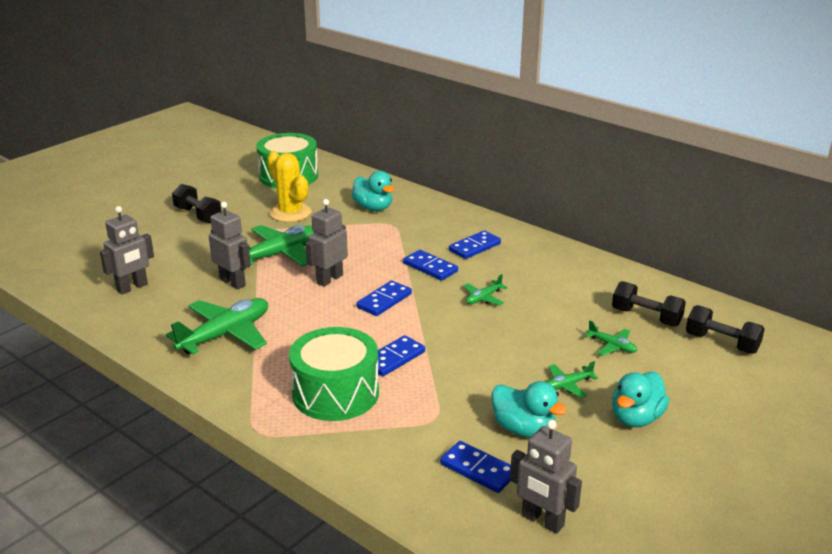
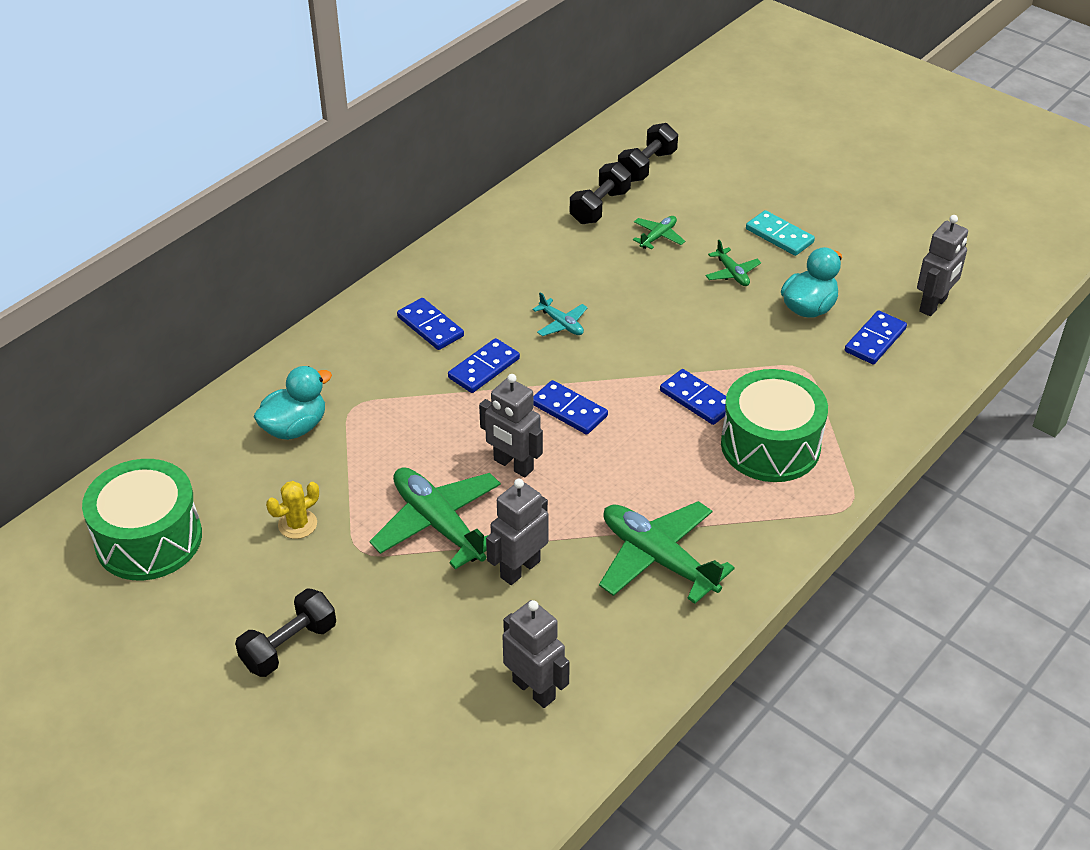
camera: 90 degrees left, 15 degrees up
(290, 213) = (297, 524): yellow cactus -> yellow cactus, size x0.57
(483, 298) = (561, 324): green plane -> turquoise plane
(636, 418) = (779, 236): turquoise duck -> turquoise domino

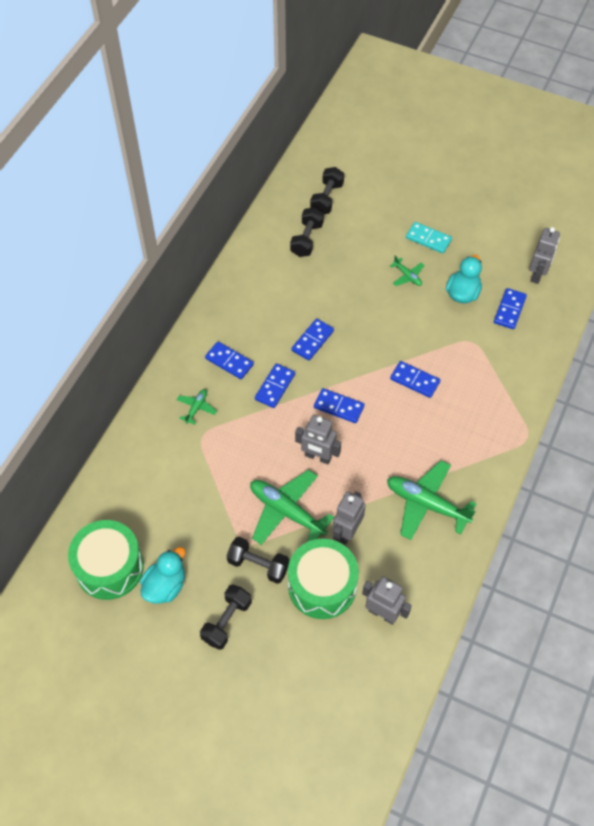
camera: 15 degrees left, 15 degrees up
(295, 427) = (170, 461): turquoise duck -> turquoise duck (165, 586)
(297, 524) = (199, 533): yellow cactus -> none
(367, 583) = (258, 565): none -> black dumbbell
(561, 324) = (312, 340): turquoise plane -> blue domino
(658, 237) = (352, 256): green plane -> green plane (196, 408)
(770, 445) = (468, 405): green drum -> green drum (322, 586)

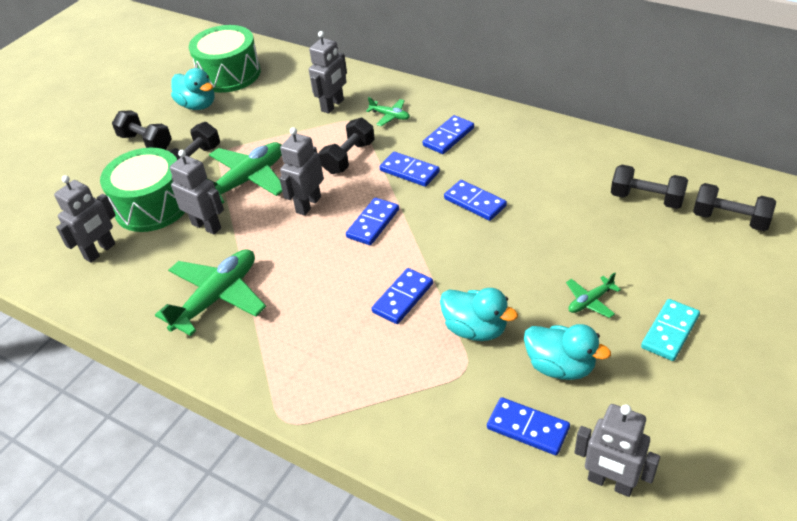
camera: 100 degrees right, 15 degrees down
(176, 457) = (333, 105): none -> grey robot
(255, 434) = (349, 157): none -> black dumbbell
(438, 337) = (475, 329): none -> turquoise duck

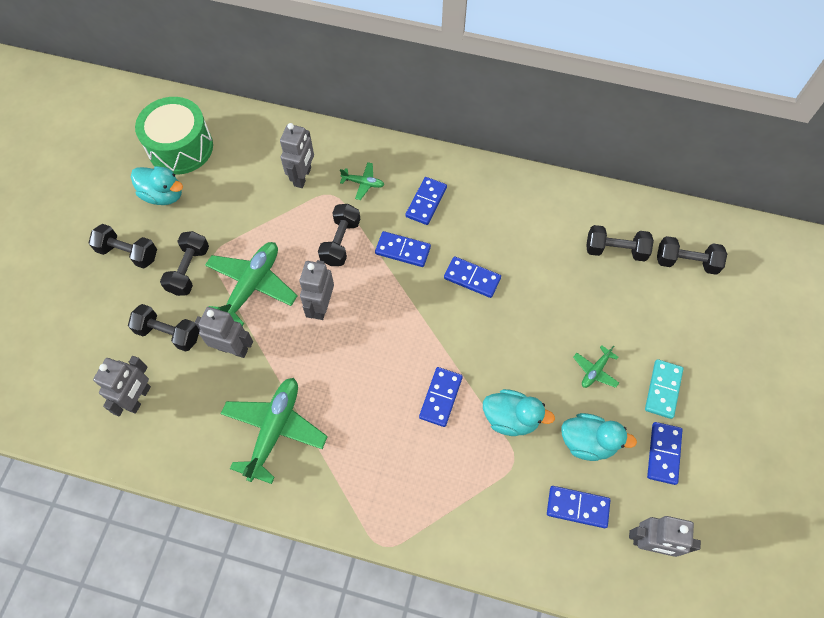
camera: 20 degrees left, 20 degrees up
(152, 206) = (168, 333): green drum -> black dumbbell
(373, 223) = (388, 318): blue domino -> blue domino (663, 453)

